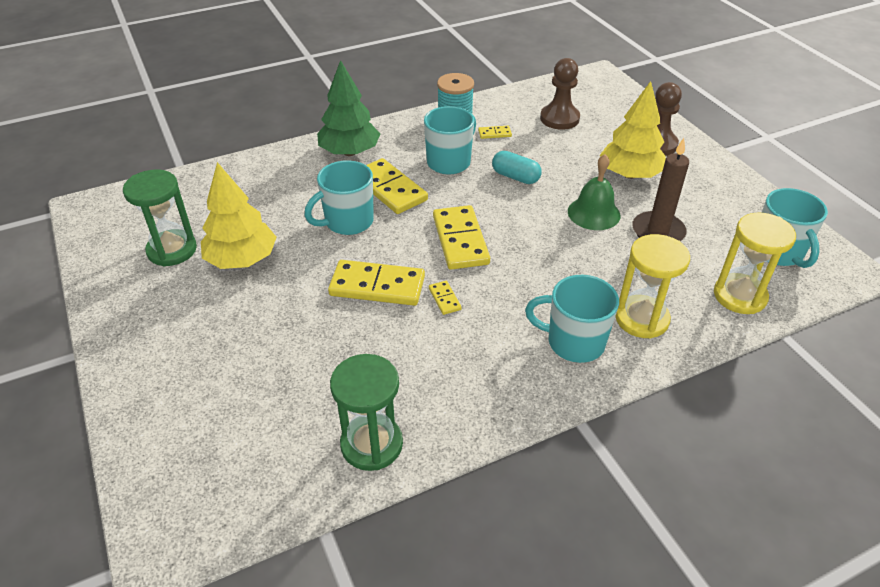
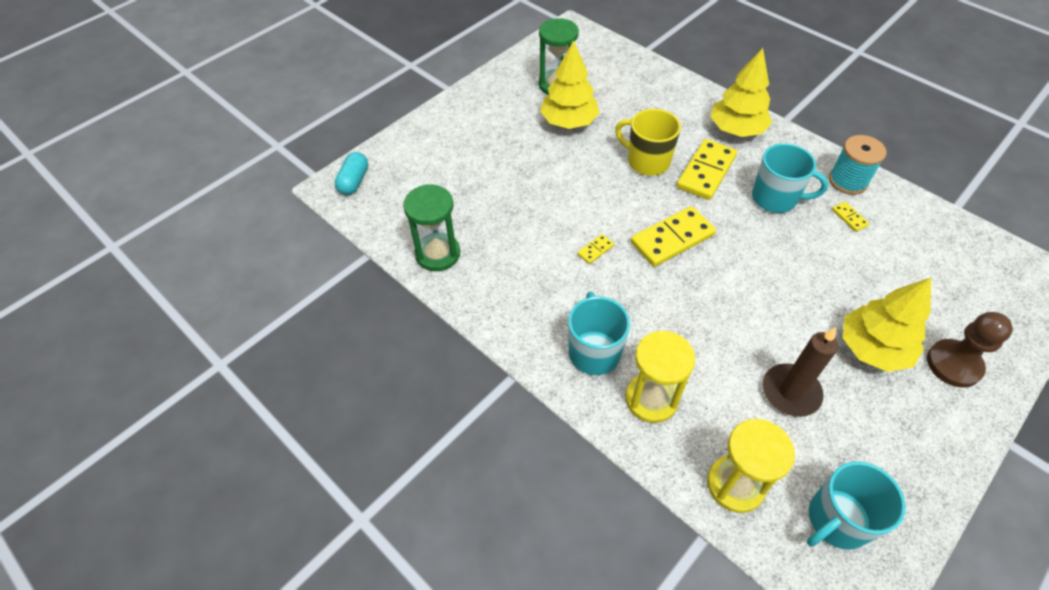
camera: 70 degrees right, 10 degrees up
(347, 222) = (647, 161): turquoise mug -> yellow mug
(350, 152) = (736, 129): green tree -> yellow tree
(377, 286) = (586, 205): yellow domino -> none
(515, 177) = (791, 253): turquoise capsule -> turquoise capsule (354, 181)
(559, 118) = (924, 263): brown pawn -> none
(593, 213) = (781, 329): green bell -> none

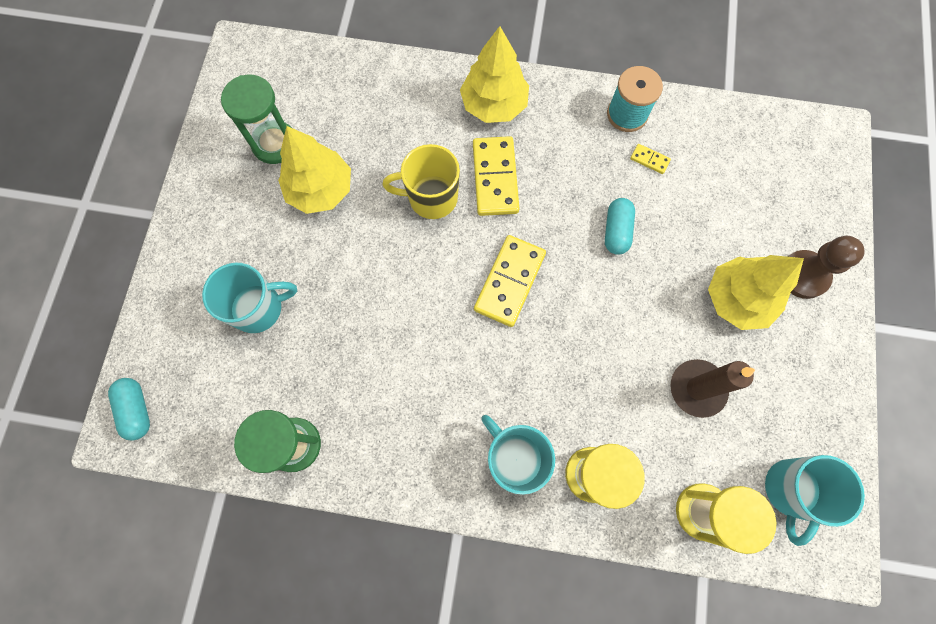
camera: 35 degrees left, 20 degrees up
(595, 250) = (447, 340): yellow domino -> none
(775, 198) = (575, 174): turquoise mug -> turquoise mug (259, 308)
(787, 249) = (616, 231): none -> turquoise capsule

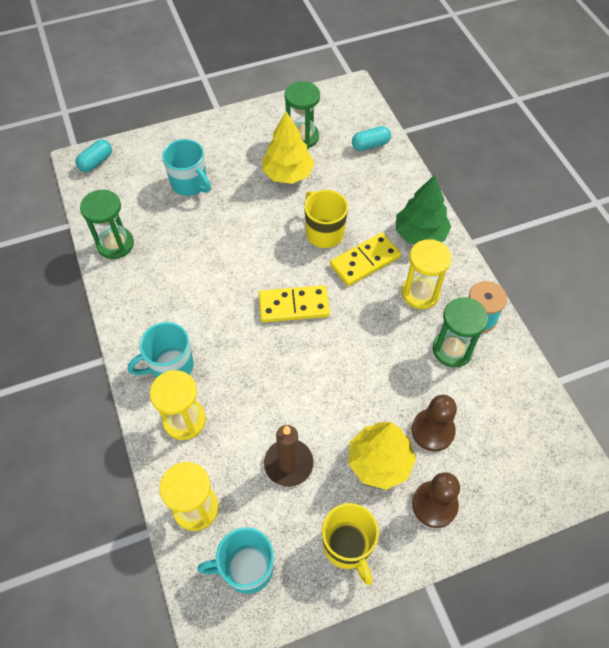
camera: 60 degrees right, 15 degrees down
(494, 105) = (420, 234): yellow tree -> green tree
(514, 457) = (170, 367): turquoise mug -> turquoise mug turned 135 degrees counterclockwise
(567, 149) = (420, 293): none -> yellow hourglass
(616, 231) = (378, 353): turquoise capsule -> turquoise capsule (370, 145)
(649, 160) = (452, 350): yellow domino -> green hourglass
(728, 231) = (432, 431): none -> brown pawn
(810, 378) = (348, 546): none -> yellow mug

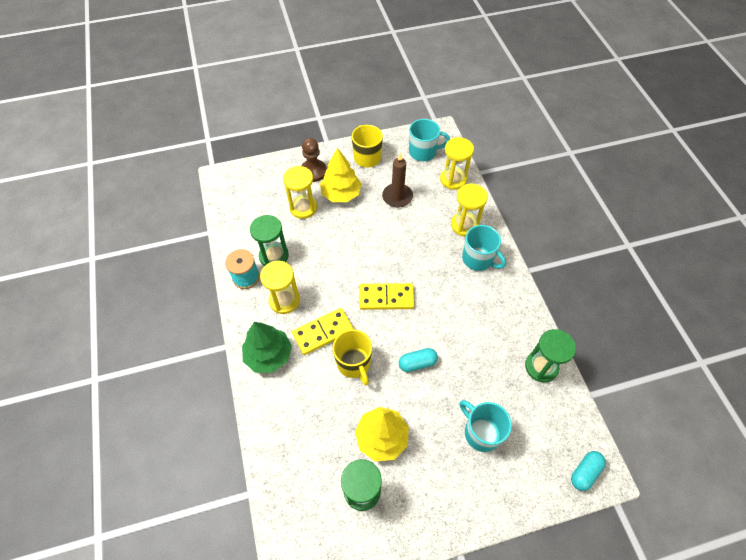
camera: 175 degrees left, 0 degrees up
(170, 367) = (478, 259): turquoise mug -> turquoise mug turned 60 degrees clockwise
(370, 145) = (290, 471): turquoise capsule -> turquoise capsule (417, 363)
(432, 431) = (303, 208): brown pawn -> yellow hourglass

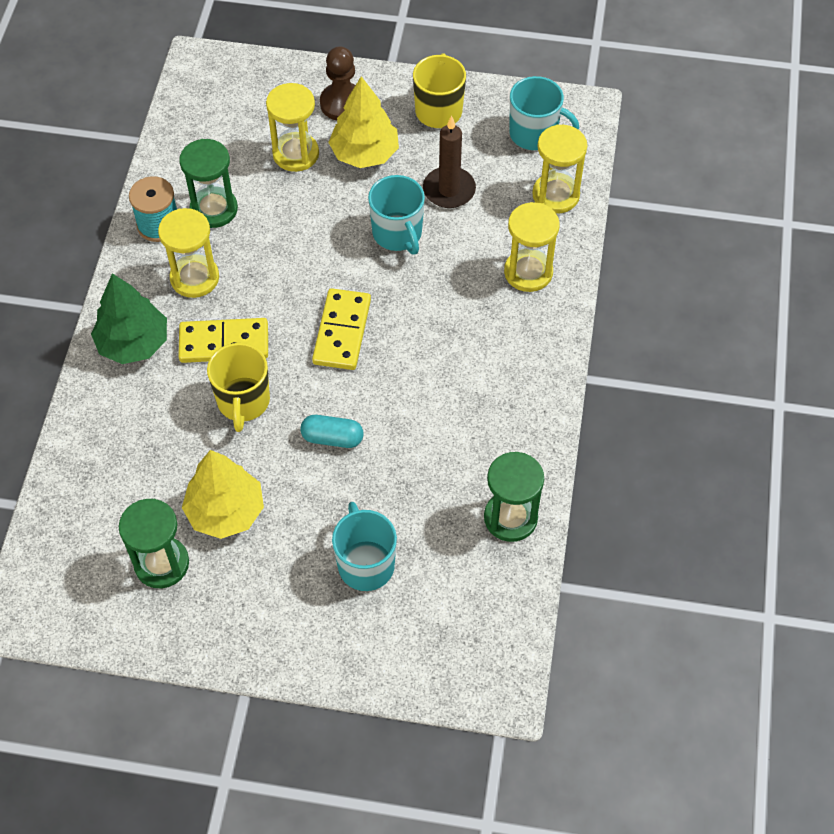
camera: 25 degrees right, 0 degrees up
(386, 297) = (342, 331): yellow domino -> yellow domino turned 75 degrees clockwise
(478, 259) = (516, 331): turquoise mug -> turquoise mug (398, 234)
(585, 472) = (479, 676): turquoise capsule -> none

